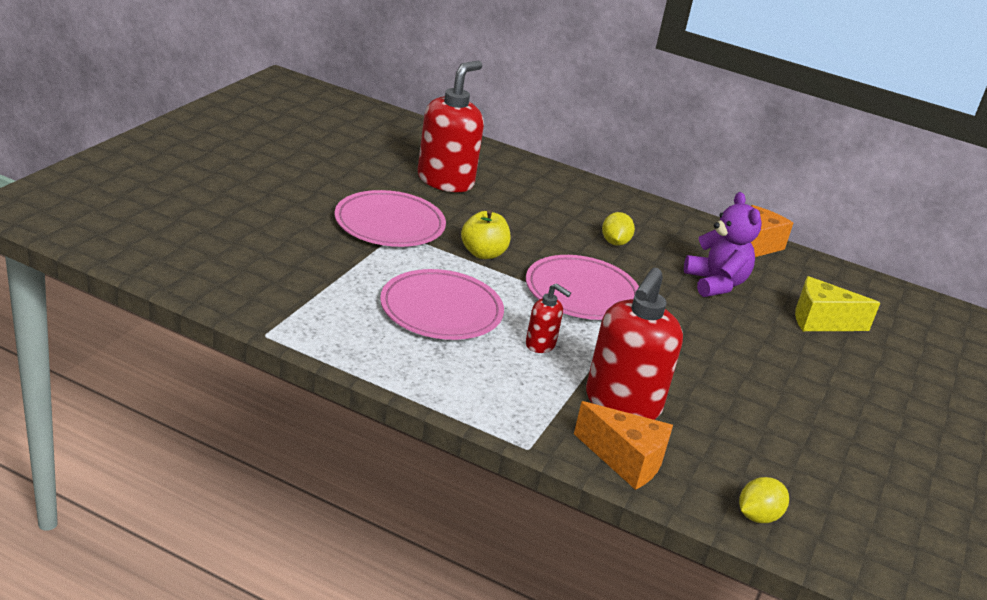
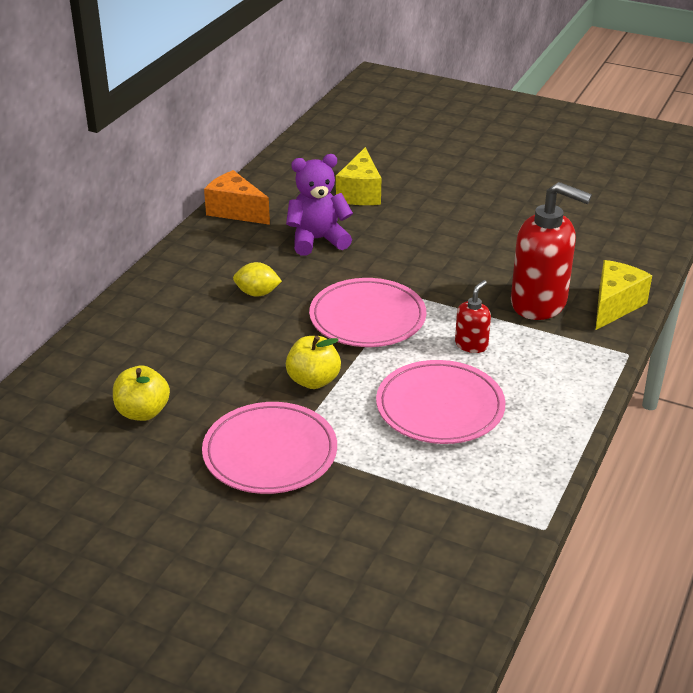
camera: 85 degrees left, 5 degrees up
(445, 181) = (143, 412): red soap dispenser -> yellow apple
(625, 460) = (614, 306): orange cheese -> yellow cheese
(757, 516) = (642, 252): yellow lemon -> none

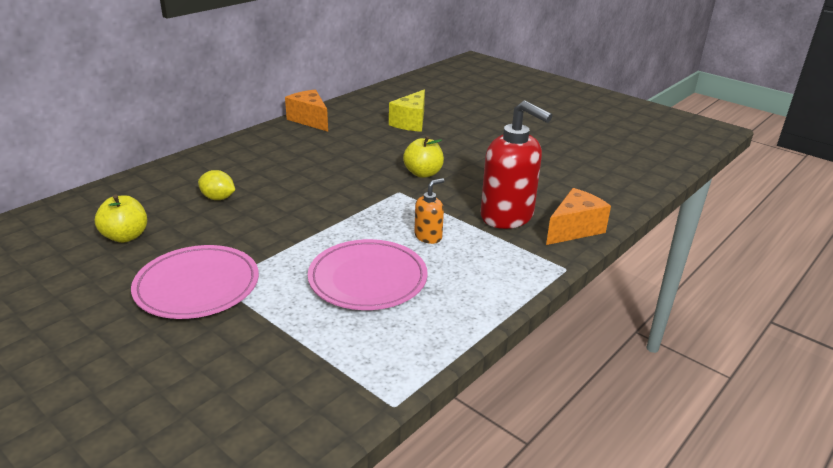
camera: 15 degrees right, 5 degrees down
(257, 293) = (283, 172): yellow lemon -> yellow lemon (218, 198)
(313, 381) = (277, 239): yellow apple -> yellow apple (423, 173)
(317, 240) = (356, 146): purple teddy bear -> none
(367, 318) = (355, 203): pink plate -> none
(471, 345) = (428, 236): red soap dispenser -> orange soap dispenser
(614, 306) = (574, 229): yellow cheese -> orange cheese

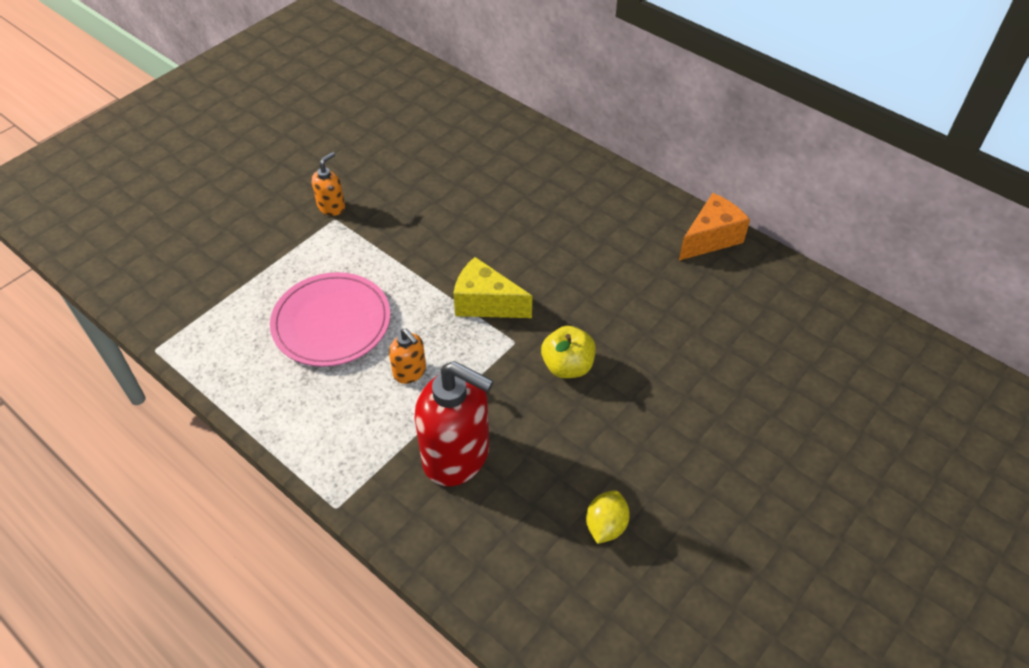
camera: 90 degrees right, 20 degrees up
(125, 236) = (414, 147): yellow apple -> none
(197, 286) = (331, 207): pink plate -> orange soap dispenser
(218, 198) = (488, 191): yellow lemon -> yellow lemon (606, 525)
(411, 122) = (734, 350): yellow cheese -> yellow cheese (486, 303)
(507, 216) = (457, 455): red soap dispenser -> red soap dispenser turned 105 degrees counterclockwise
(574, 229) = (425, 531): orange cheese -> none

